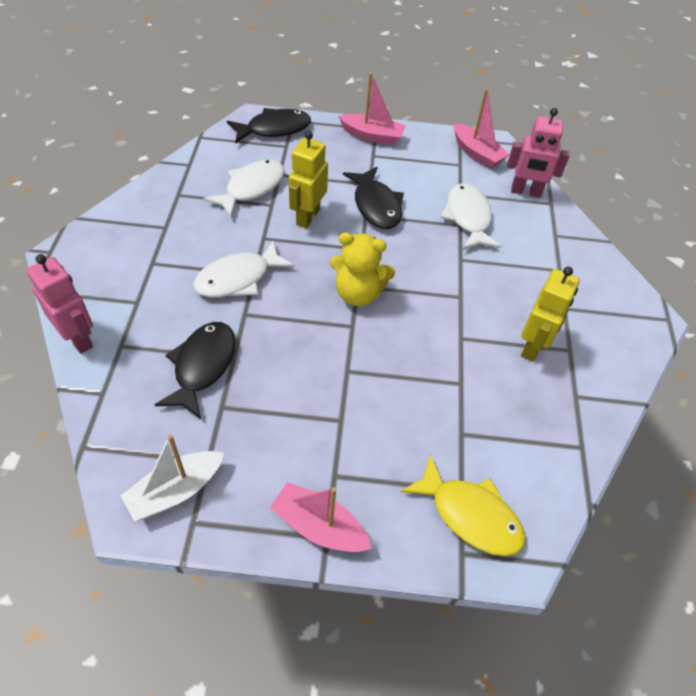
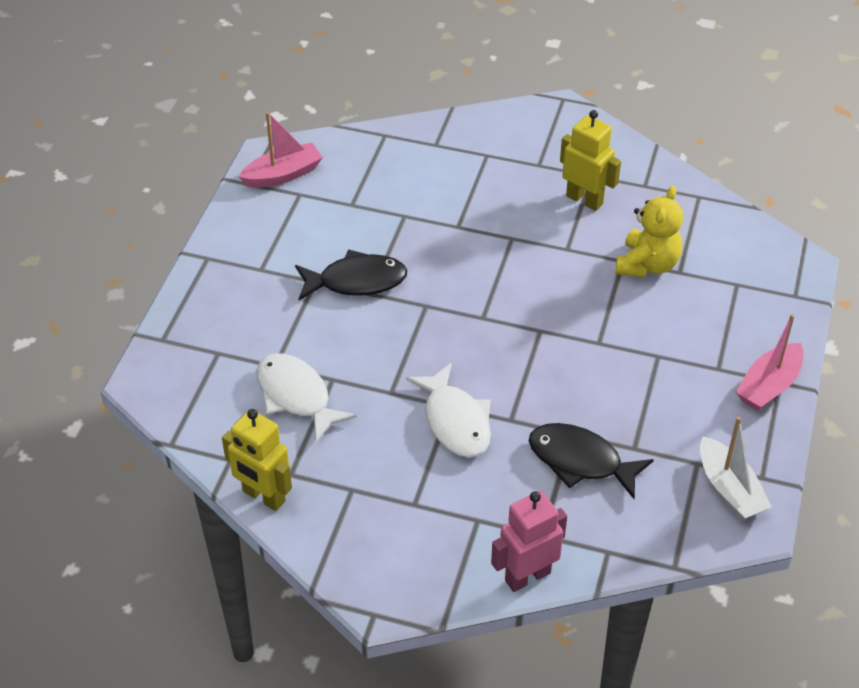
camera: 75 degrees left, 5 degrees down
(274, 129) = (177, 361): black fish -> none
(307, 217) = (362, 347): yellow robot -> yellow robot (263, 496)
(358, 293) = (495, 318): yellow teddy bear -> yellow teddy bear (647, 265)
(372, 136) = (221, 264): pink boat -> none
(468, 218) = (394, 206): white fish -> none
(470, 514) = (760, 283): yellow fish -> none
(525, 192) = (362, 150): pink robot -> none

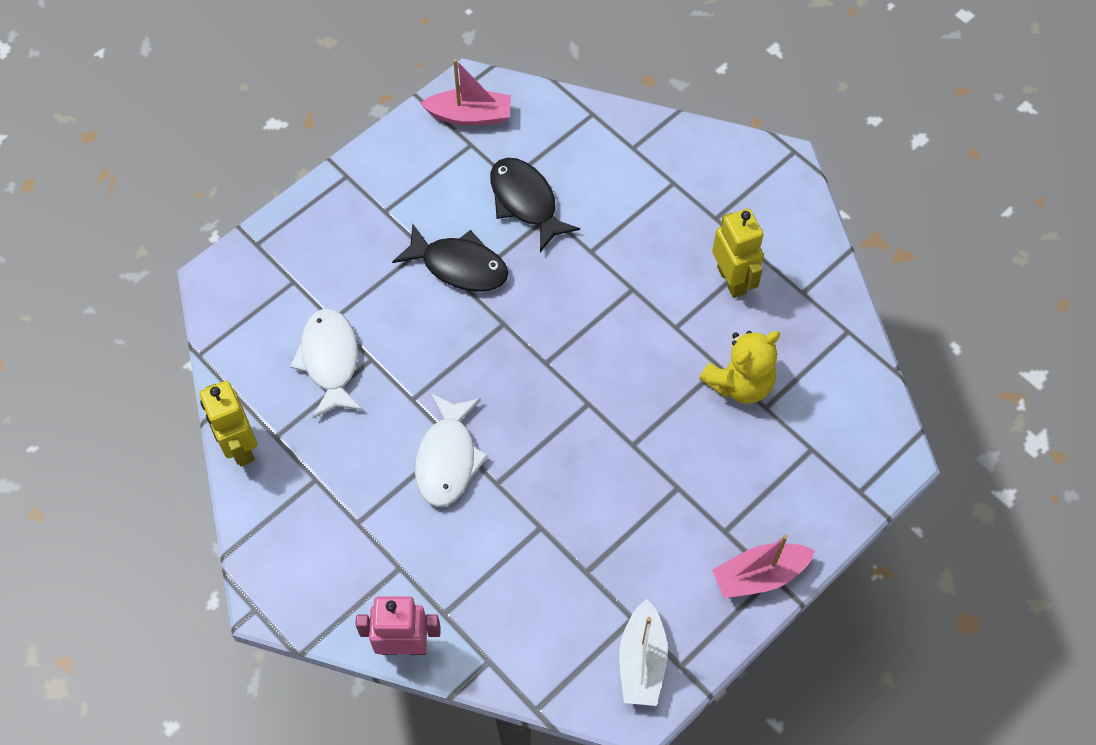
camera: 30 degrees right, 15 degrees up
(580, 461) = (529, 559): black fish -> black fish (525, 202)

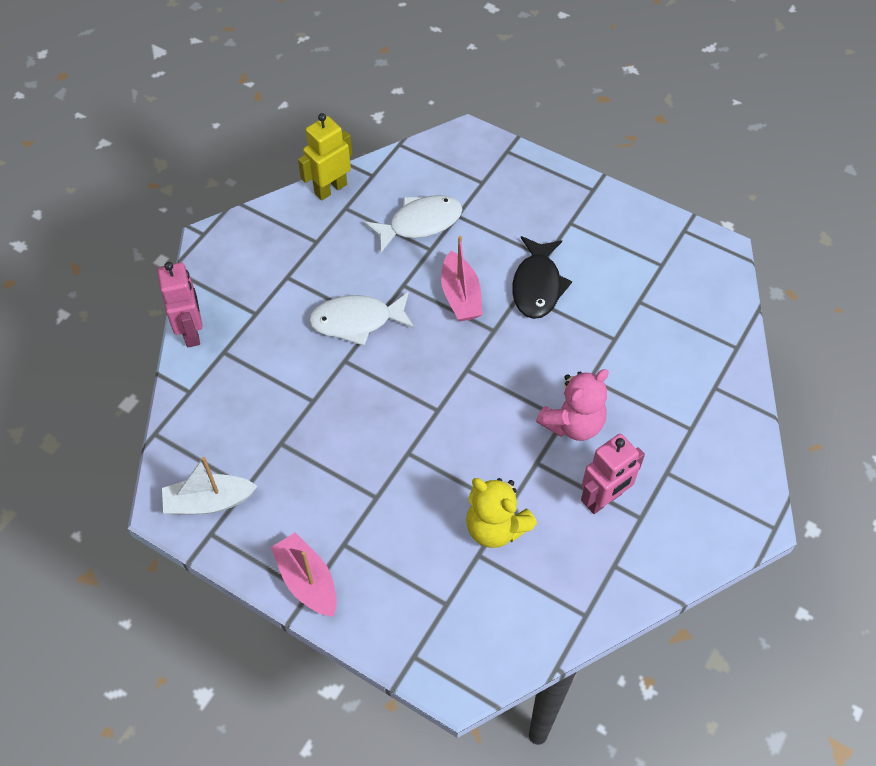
camera: 75 degrees right, 5 degrees down
(470, 115) = (690, 257): pink boat -> pink boat (460, 296)
(525, 202) = (620, 318): black fish -> none
(640, 281) = (573, 423): none -> pink teddy bear
(732, 280) = (604, 499): yellow robot -> pink robot

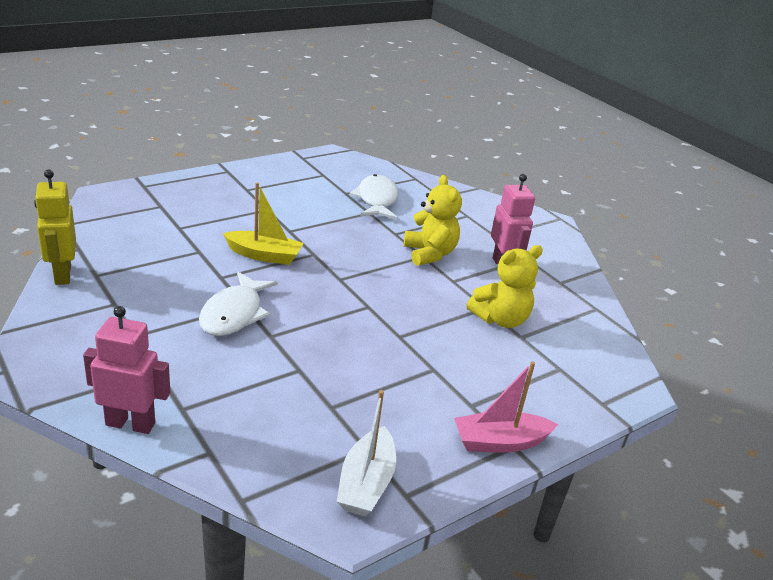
camera: 70 degrees left, 25 degrees down
(420, 223) = (165, 246): white fish -> white fish (376, 200)
(460, 296) = (264, 255): pink boat -> yellow boat
(537, 286) = (291, 222): black fish -> none
(573, 423) = (430, 254): pink teddy bear -> yellow teddy bear

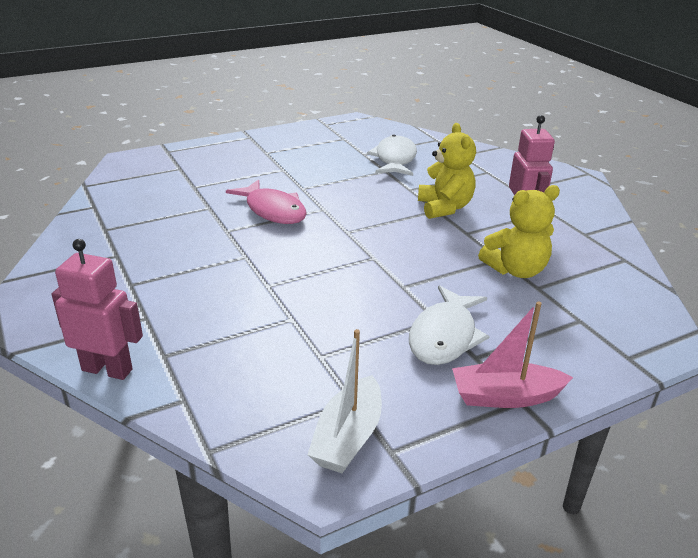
camera: 10 degrees right, 0 degrees up
(62, 274) = (72, 229): yellow robot -> none
(234, 314) = (233, 264): white fish -> white fish (444, 336)
(264, 255) = (273, 210): yellow boat -> pink fish

